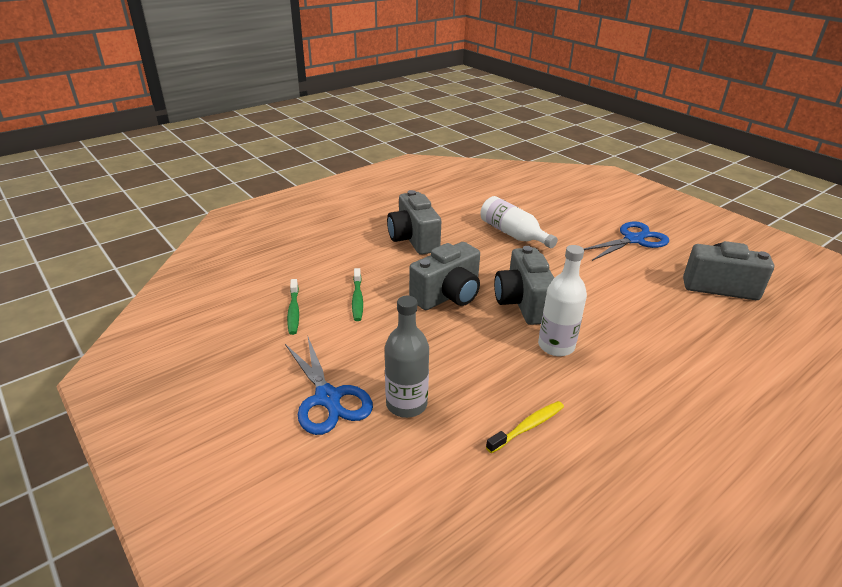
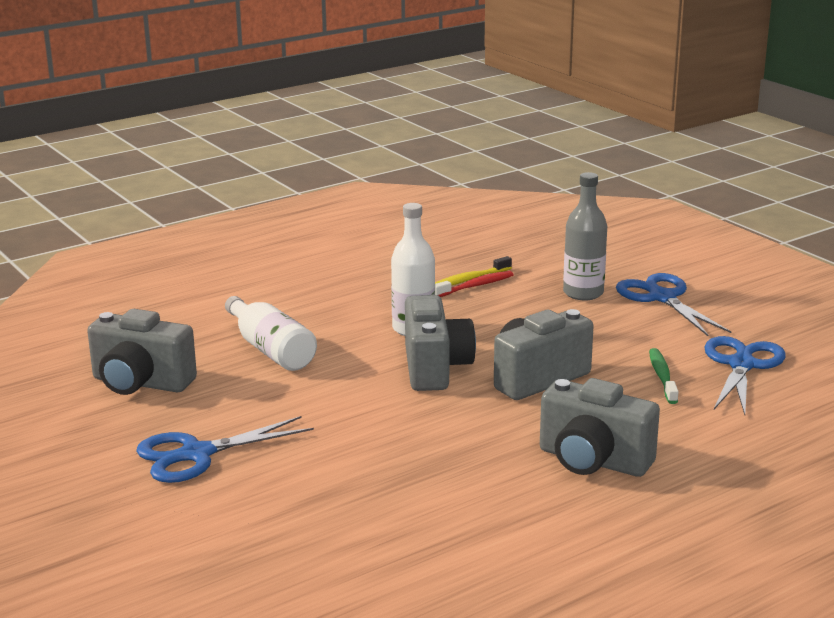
camera: 175 degrees left, 10 degrees down
(294, 311) = (741, 365): green toothbrush -> blue scissors
(413, 240) = (593, 461): grey camera -> grey camera turned 135 degrees clockwise
(513, 234) = (410, 468): white bottle -> white bottle (271, 350)
(518, 414) = (475, 286): none -> red toothbrush

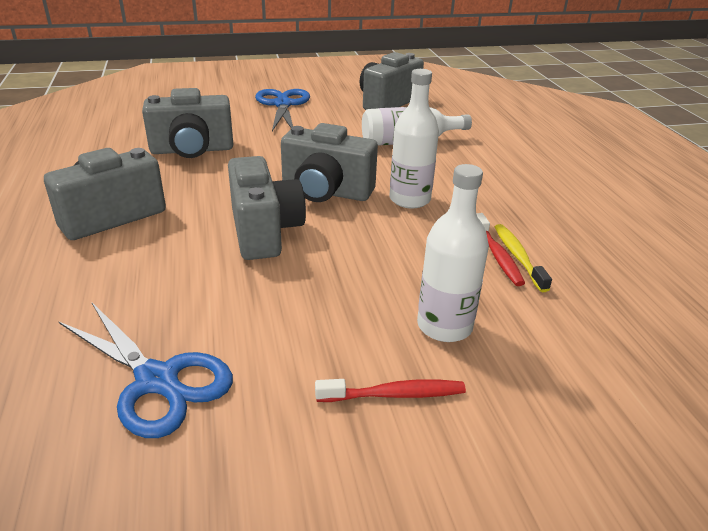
camera: 110 degrees right, 10 degrees up
(404, 471) = (192, 150): none -> grey camera
(583, 293) = (444, 326): grey bottle -> white bottle
(662, 298) = (394, 394): blue scissors -> red toothbrush
(662, 376) = (195, 304): green toothbrush -> none

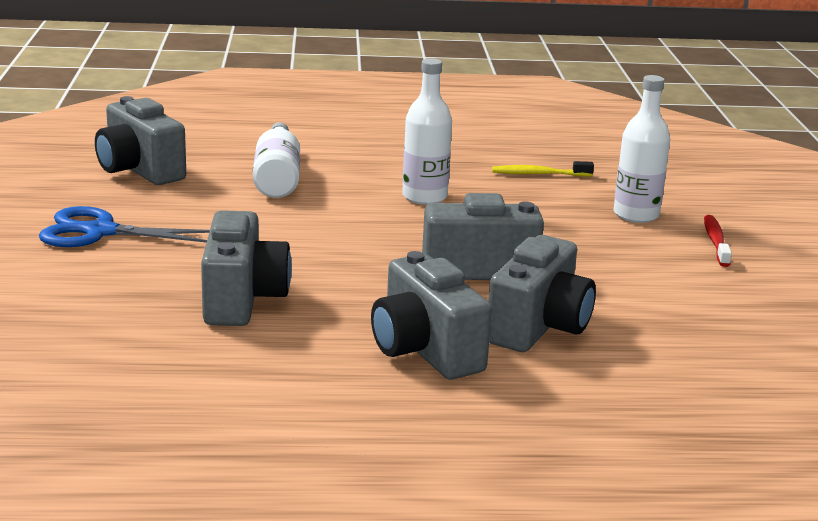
camera: 80 degrees left, 10 degrees down
(157, 380) = (713, 323): blue scissors -> none
(326, 192) = (395, 232): grey camera -> grey camera (539, 327)
(497, 255) = (536, 180): red toothbrush -> none

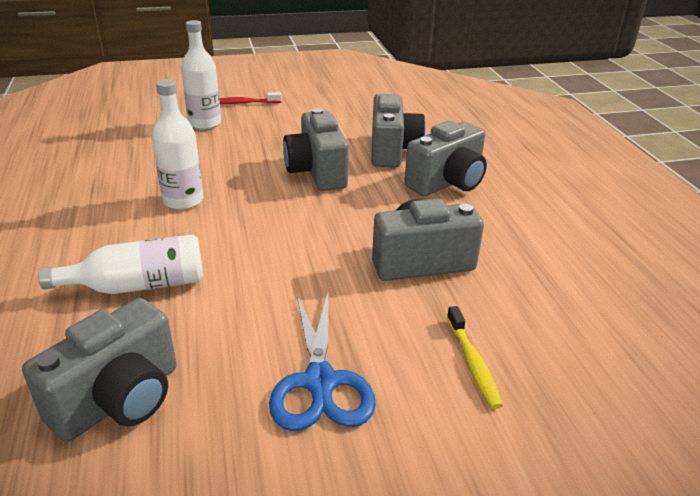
camera: 100 degrees left, 10 degrees up
(538, 174) = (125, 156): yellow toothbrush -> yellow toothbrush (473, 363)
(539, 327) = (392, 151): grey camera -> grey camera turned 75 degrees clockwise

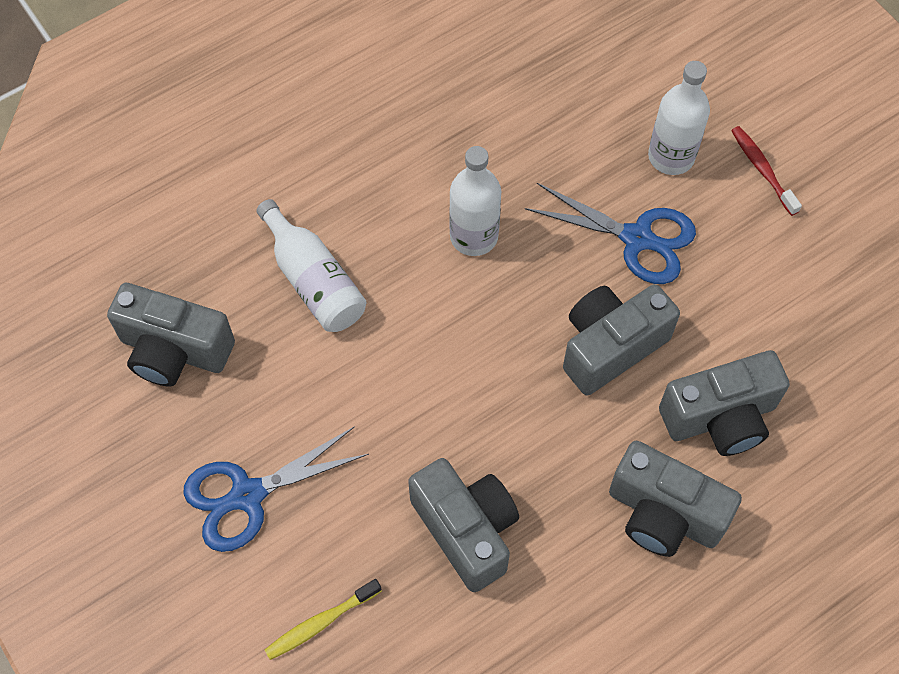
camera: 70 degrees right, 30 degrees up
(248, 146) = (637, 238): none -> blue scissors

